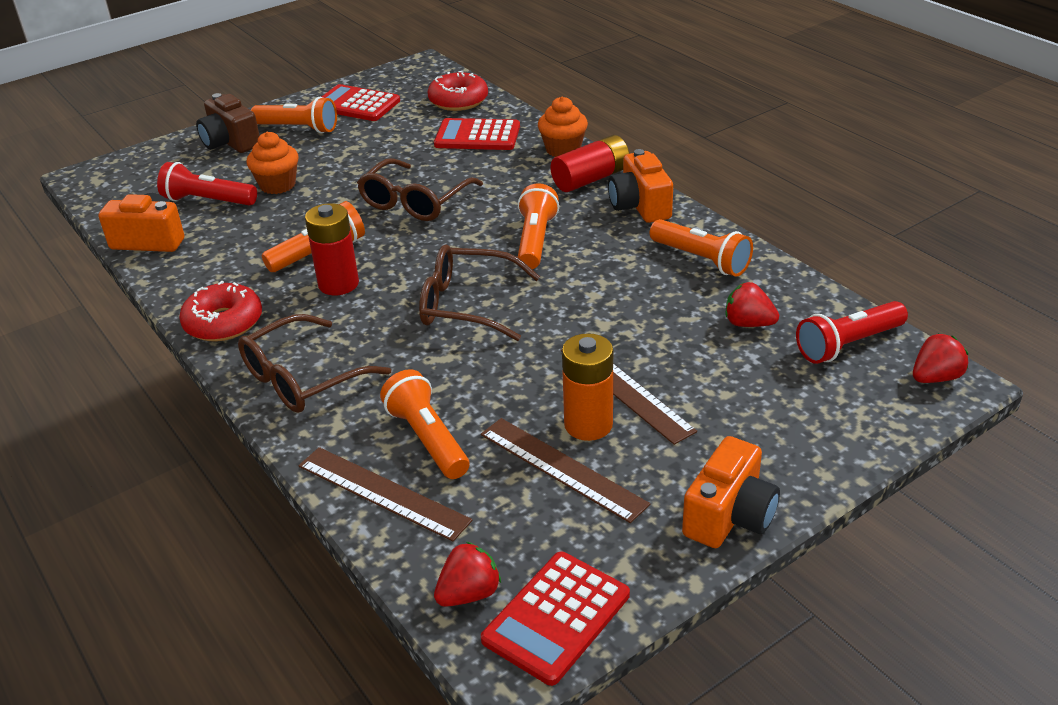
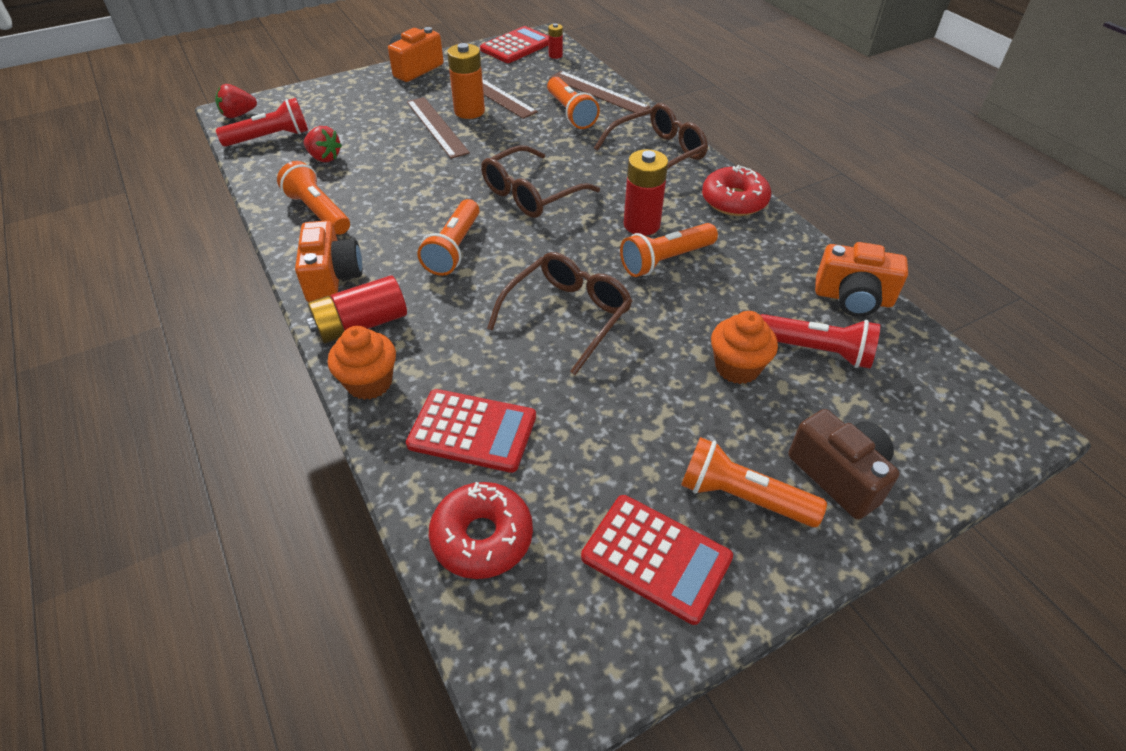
camera: 175 degrees left, 10 degrees up
(467, 305) = (531, 194): brown glasses -> brown glasses turned 120 degrees clockwise
(469, 593) = (555, 55): red strawberry -> red battery

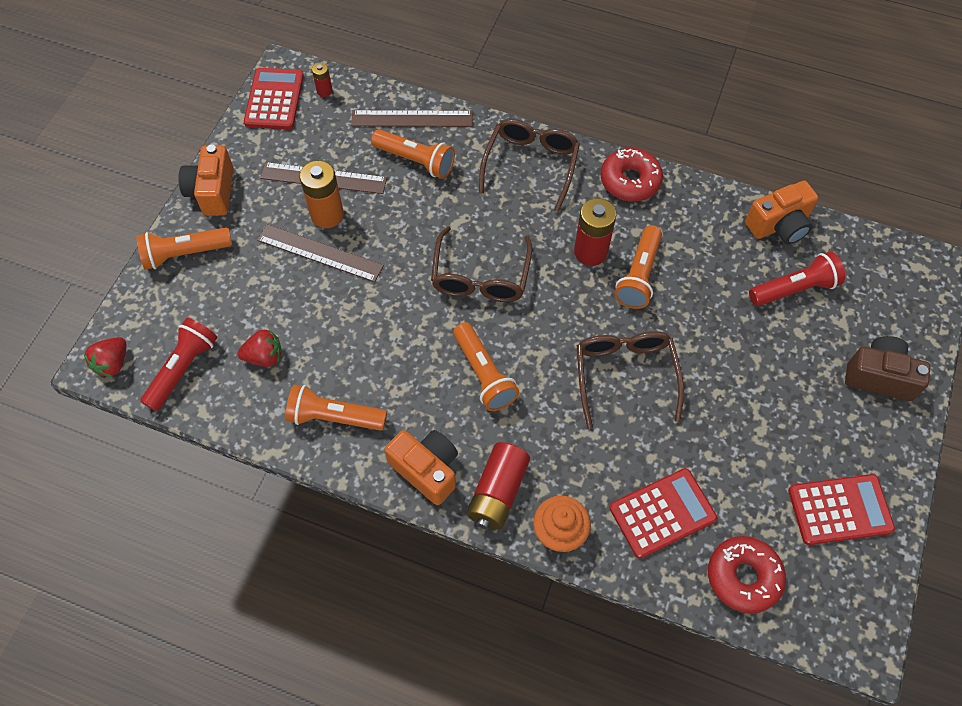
camera: 40 degrees left, 15 degrees up
(737, 367) = (763, 338): orange cupcake -> none
(742, 497) = (846, 433): orange flashlight -> orange flashlight (185, 253)

